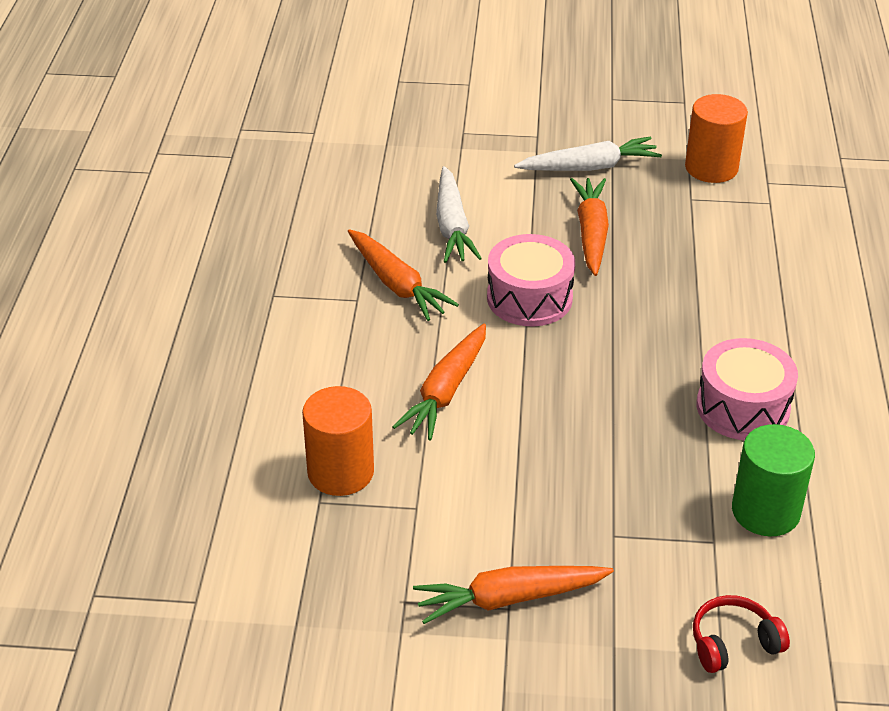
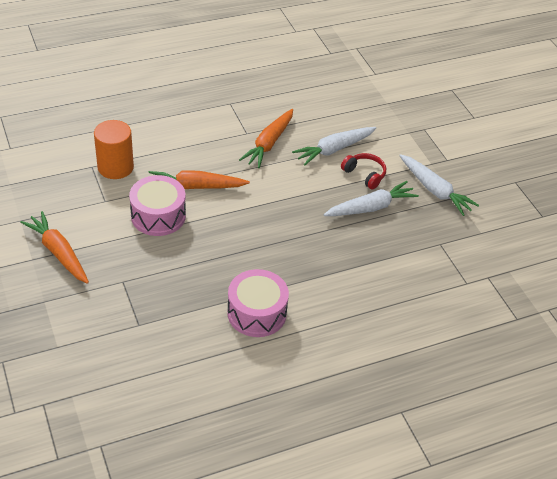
camera: 60 degrees right, 5 degrees up
(529, 298) = (293, 197): pink drum -> pink drum (158, 216)
(591, 233) = (370, 207): orange carrot -> white carrot
(711, 168) = (480, 246): orange cylinder -> none
(733, 643) = (66, 350): red headphones -> red headphones (364, 174)
(765, 511) = (174, 342): green cylinder -> none

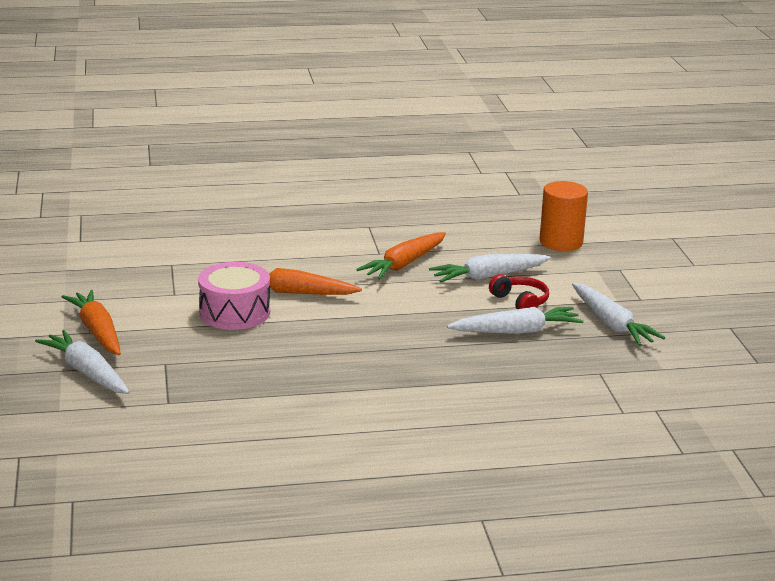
camera: 15 degrees right, 20 degrees down
(65, 301) = (87, 372): none -> white carrot
(115, 167) = (200, 267): orange cylinder -> orange cylinder (561, 242)
(257, 313) = (324, 408): pink drum -> none

